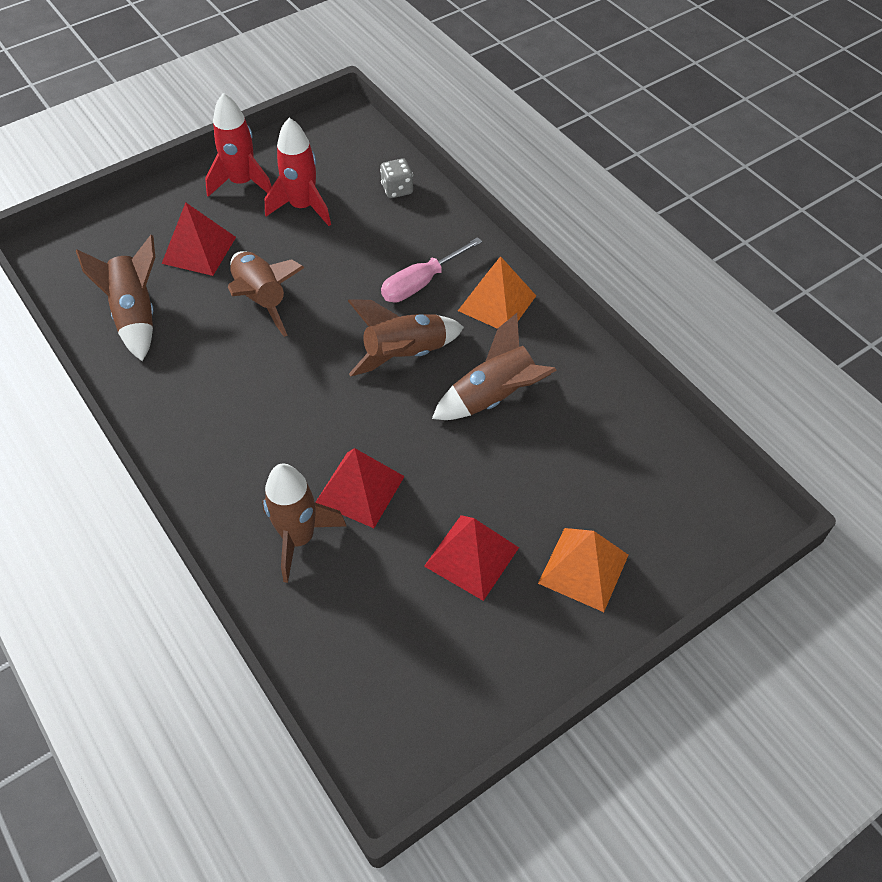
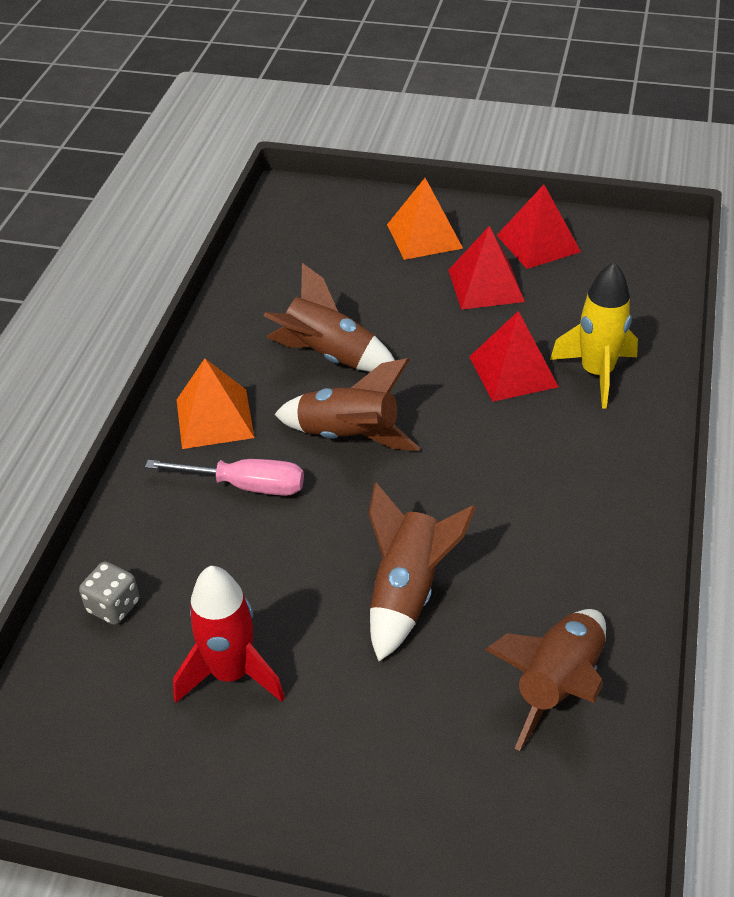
camera: 130 degrees left, 10 degrees down
(199, 250) = (405, 716): red pyramid -> red pyramid (538, 243)
(242, 183) = (249, 778): red rocket -> none
(299, 538) = (596, 373): brown rocket -> yellow rocket

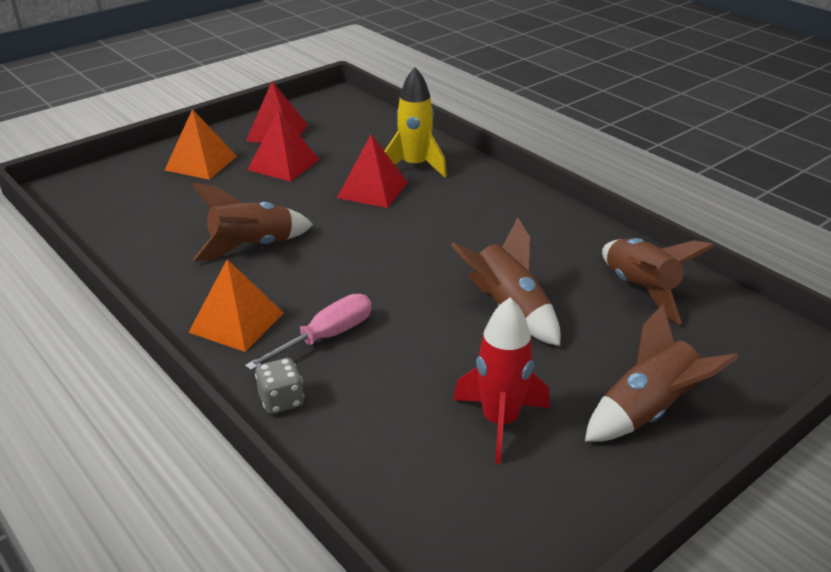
camera: 55 degrees left, 10 degrees down
(113, 606) = (366, 458): grey dice -> grey dice (281, 400)
(349, 436) = (341, 272): brown rocket -> brown rocket (647, 411)

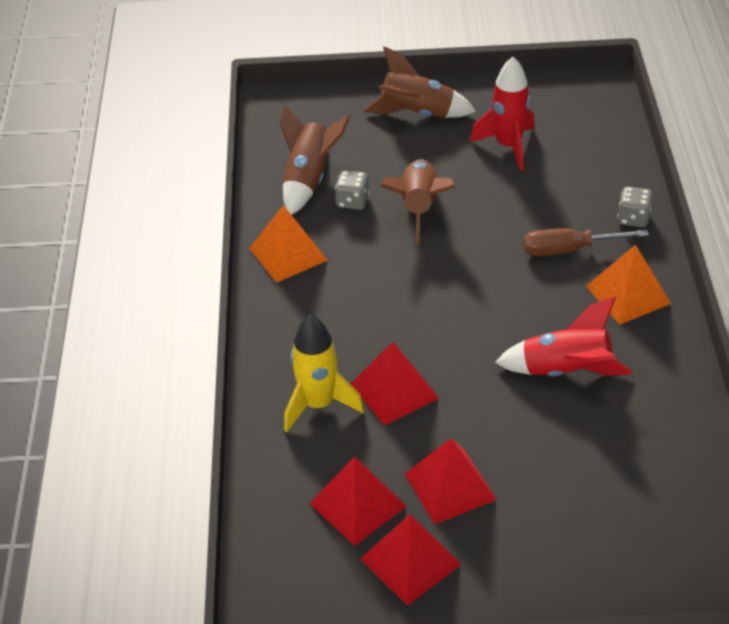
camera: 140 degrees left, 10 degrees up
(201, 163) = (541, 544): orange pyramid -> orange pyramid (288, 254)
(252, 247) = (566, 371): brown rocket -> red rocket
(326, 337) = (568, 250): pink screwdriver -> brown screwdriver
(333, 140) = (358, 504): none -> red pyramid
(575, 289) = (352, 201): none -> grey dice

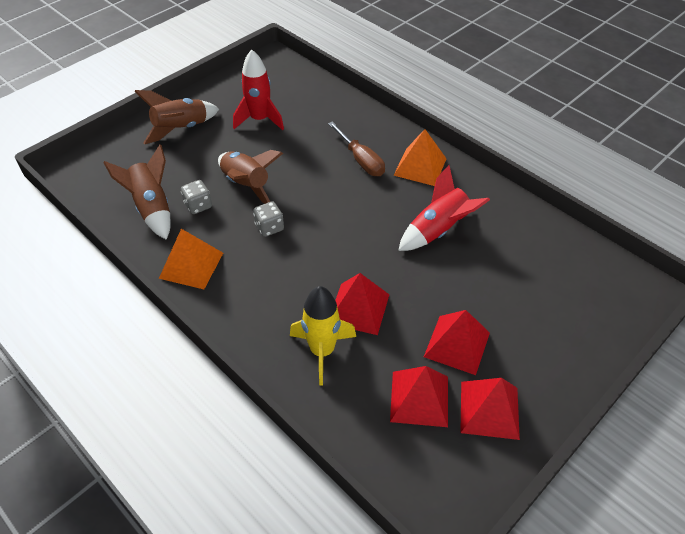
camera: 45 degrees left, 5 degrees up
(568, 250) = (361, 160): brown screwdriver -> brown screwdriver turned 75 degrees counterclockwise
(633, 218) = (375, 123): grey dice -> grey dice (269, 227)

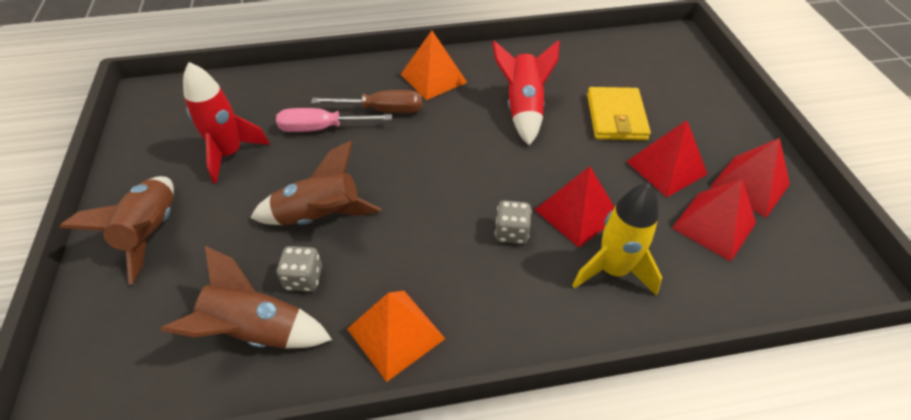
camera: 55 degrees left, 0 degrees up
(269, 227) = (404, 228): grey dice -> grey dice (511, 232)
(317, 143) = (321, 128): none -> pink screwdriver
(486, 289) = (616, 117): none -> yellow wallet

